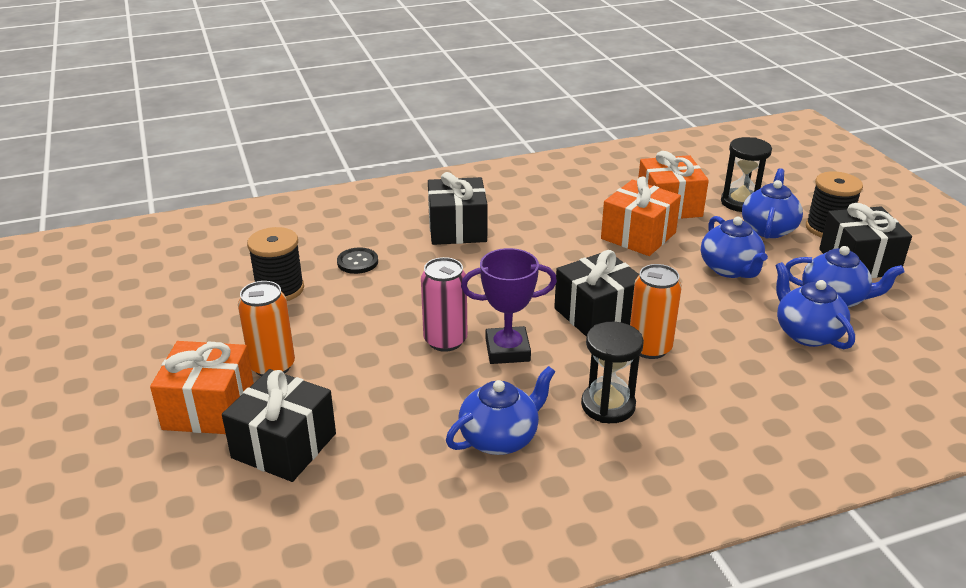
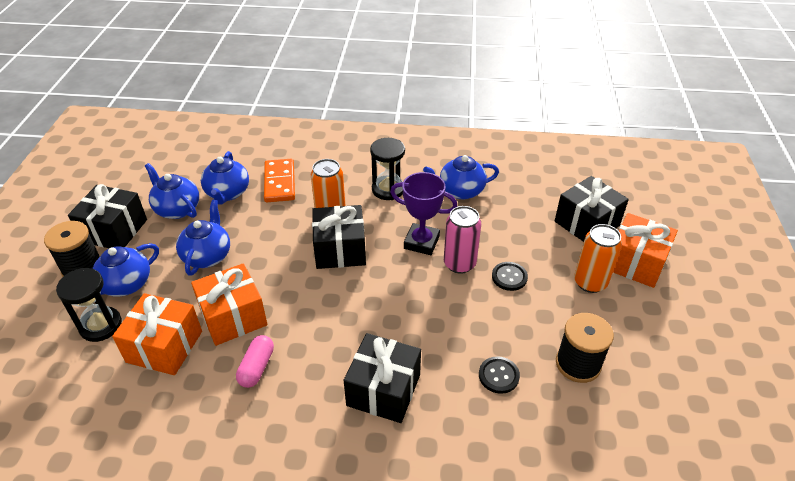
camera: 155 degrees left, 10 degrees up
(377, 344) = (509, 277): none -> black button
(577, 214) = (257, 367): none -> pink capsule
(764, 367) = (279, 182): none -> orange domino

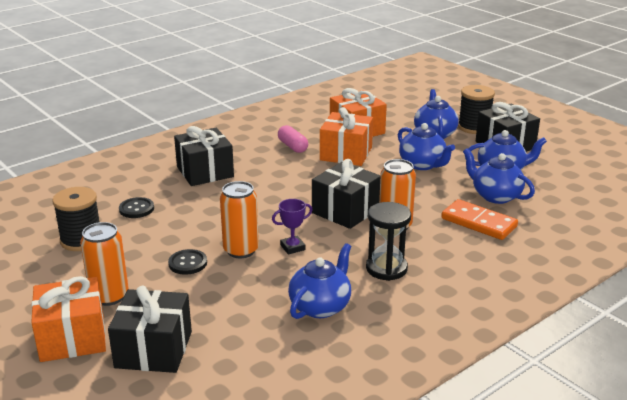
camera: 135 degrees right, 15 degrees down
(101, 325) = (406, 120): black hourglass -> none
(421, 242) = (292, 247): purple trophy -> purple trophy, size x0.60
(459, 264) = (241, 250): pink can -> orange can

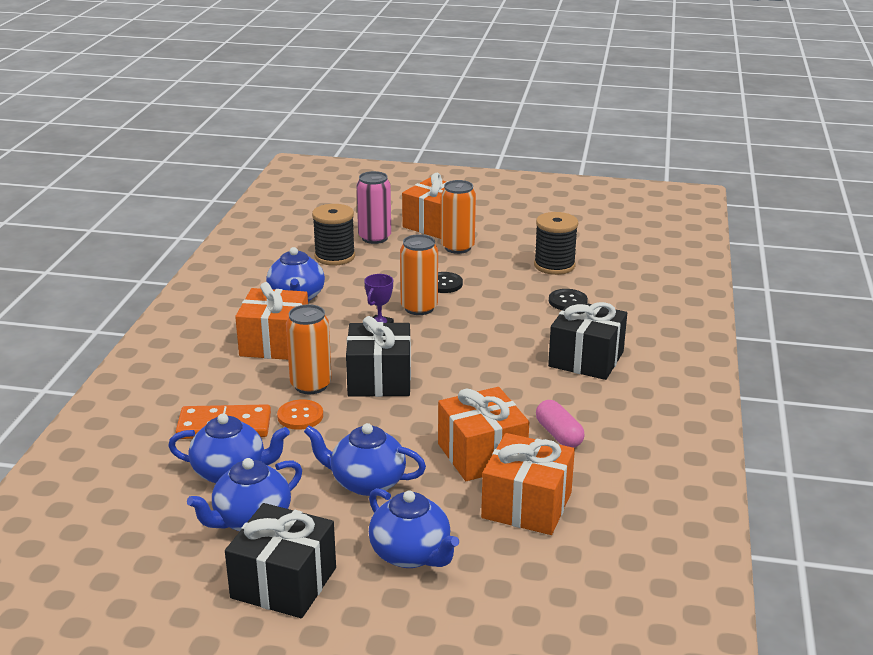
camera: 140 degrees right, 0 degrees up
(154, 349) = (374, 238): black gift -> pink can
(292, 146) = (559, 434): pink capsule -> pink capsule turned 45 degrees clockwise
(386, 268) = (275, 343): black hourglass -> orange gift
(423, 209) = (300, 416): none -> orange button
(474, 127) = (366, 605): black spool -> black spool (334, 257)

